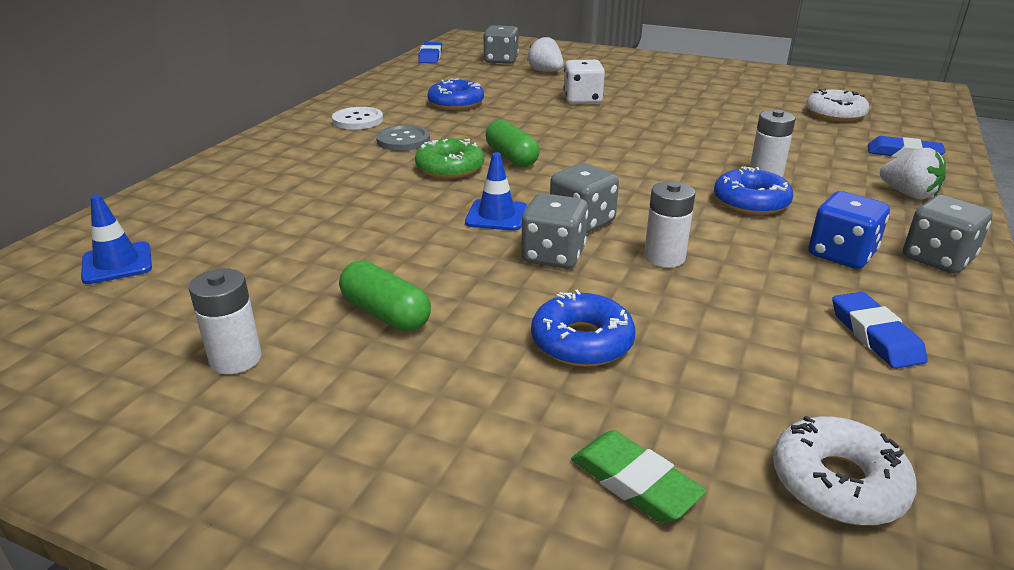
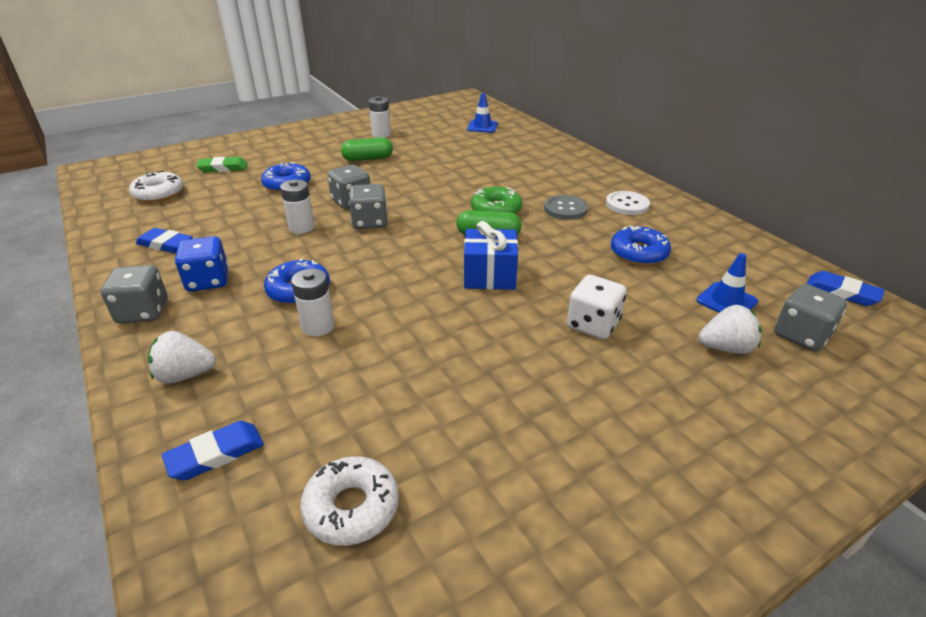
camera: 125 degrees right, 5 degrees up
(496, 215) = (413, 203): blue traffic cone -> blue traffic cone (726, 301)
(580, 139) = (489, 275): none -> blue gift

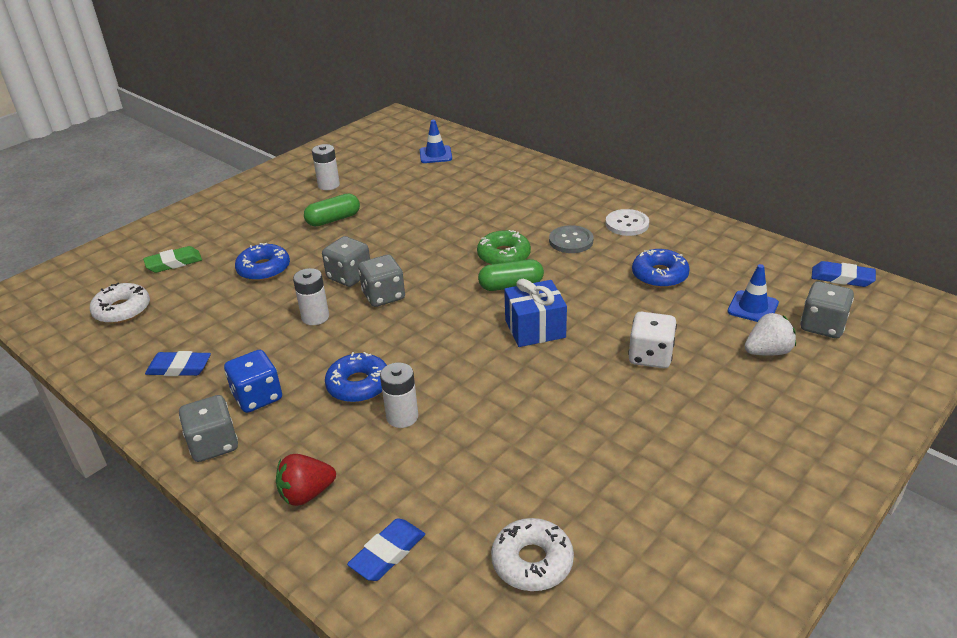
camera: 15 degrees left, 0 degrees up
(185, 375) = (306, 494): white strawberry -> red strawberry

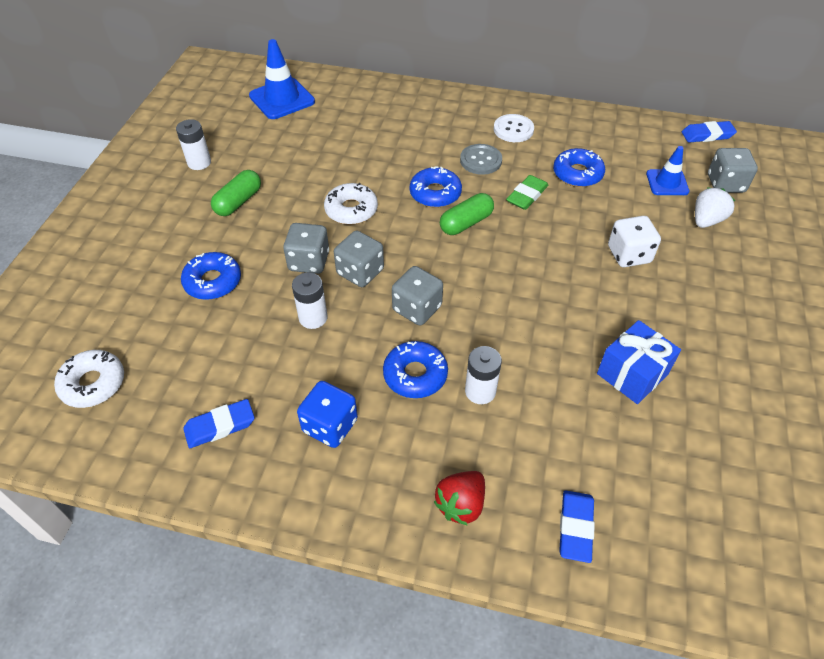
camera: 30 degrees left, 15 degrees up
(174, 263) = (103, 307): green eraser -> green eraser (527, 195)
(214, 444) = (331, 494): grey dice -> grey dice (417, 308)
(435, 155) = (282, 99): blue traffic cone -> blue traffic cone, size x1.60
(504, 256) = (435, 193): green donut -> blue donut
(532, 562) = (688, 480): white donut -> white donut (351, 210)
(535, 328) = (520, 260): blue gift -> blue gift (632, 374)

